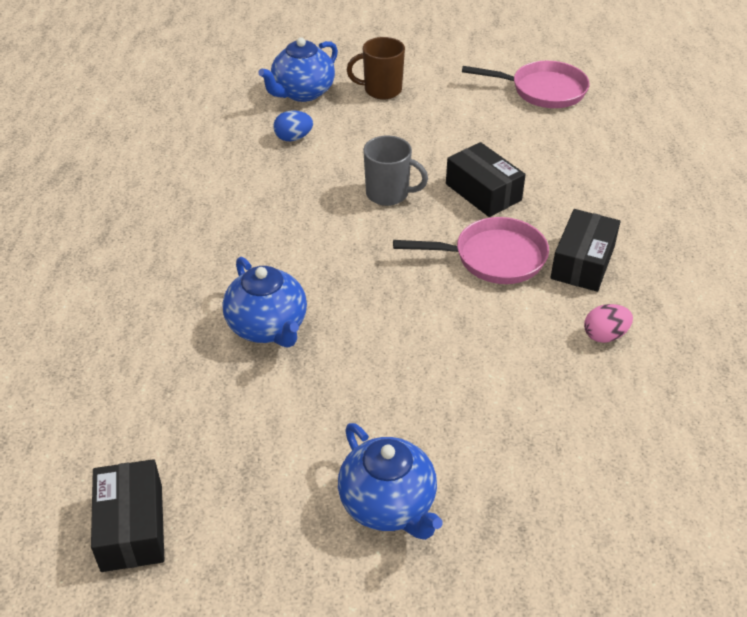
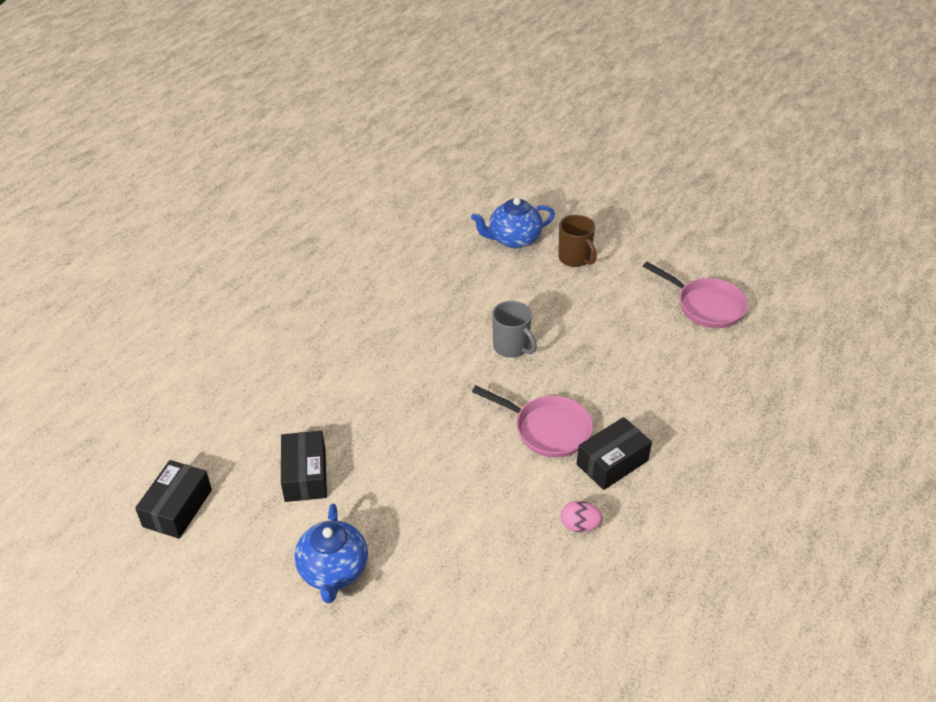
camera: 30 degrees right, 0 degrees up
(268, 327) = (352, 413): blue teapot -> none
(293, 138) = (478, 275): blue egg -> none
(381, 90) = (575, 258): brown mug -> brown mug turned 150 degrees counterclockwise
(483, 192) = (584, 374): black box -> black box (305, 475)

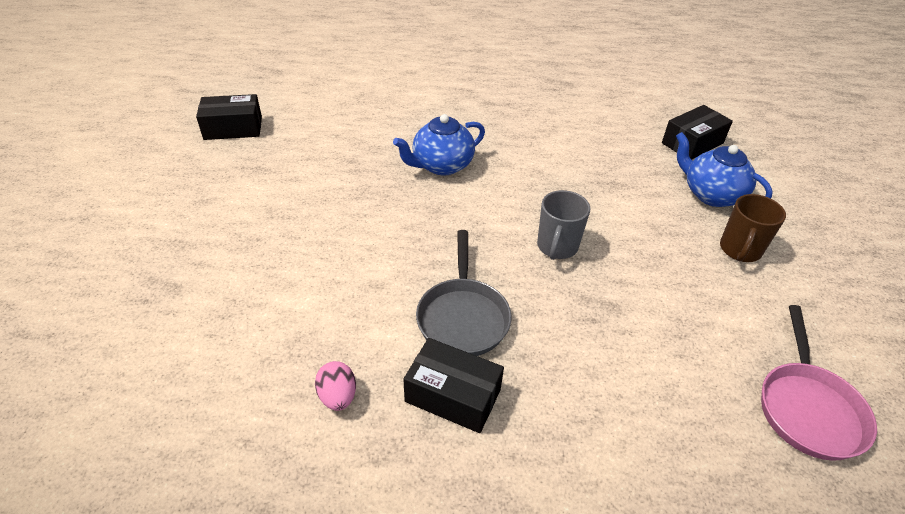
camera: 60 degrees right, 0 degrees up
(305, 475) = (300, 176): black box -> black box (692, 143)
(333, 571) = (200, 230): blue teapot -> blue teapot (441, 165)
(547, 429) = (463, 317): pink pan -> grey pan

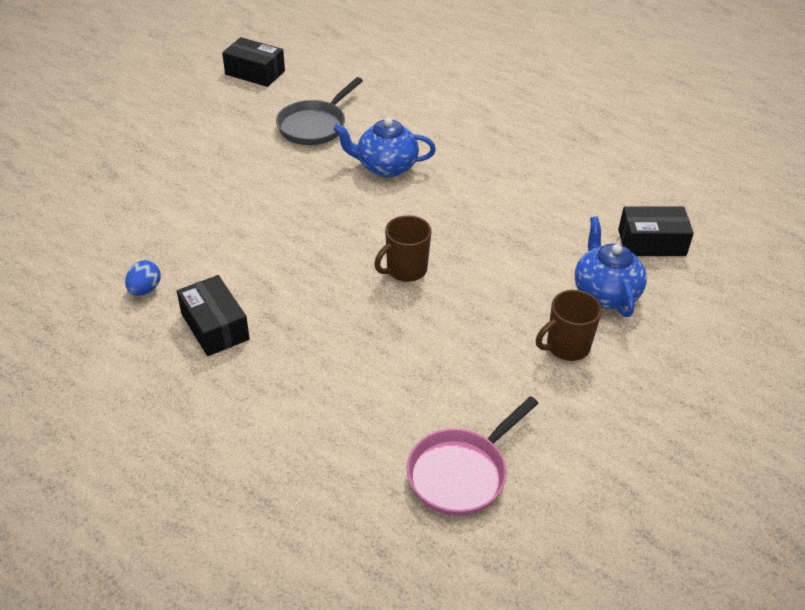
camera: 35 degrees right, 0 degrees up
(338, 396) = (145, 289): pink egg -> blue egg
(463, 317) = (276, 283): grey pan -> grey pan (315, 126)
(557, 247) = (405, 270): grey mug -> brown mug

